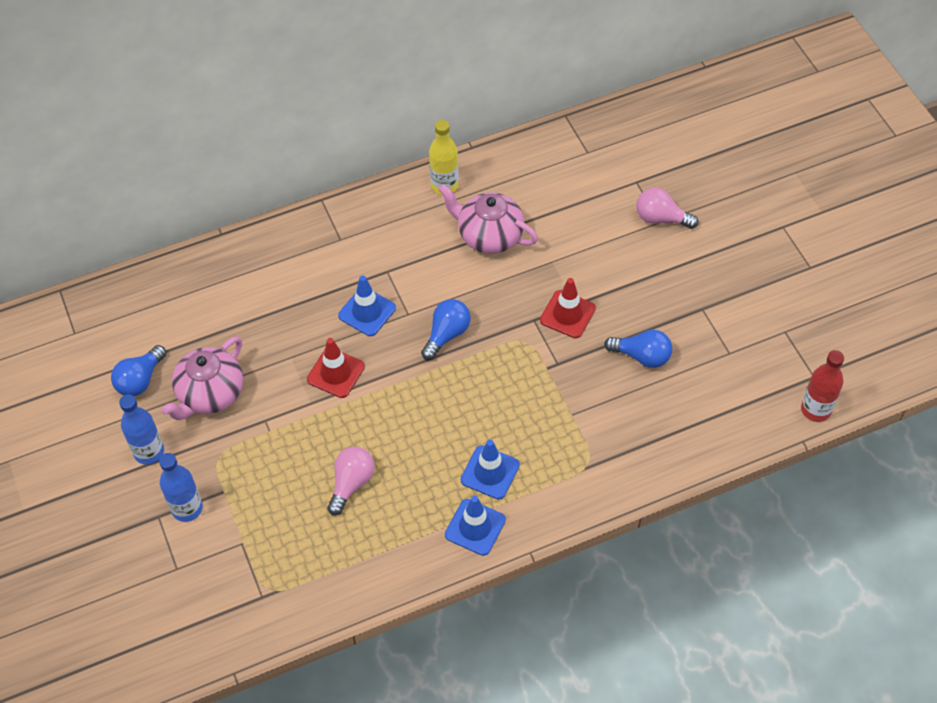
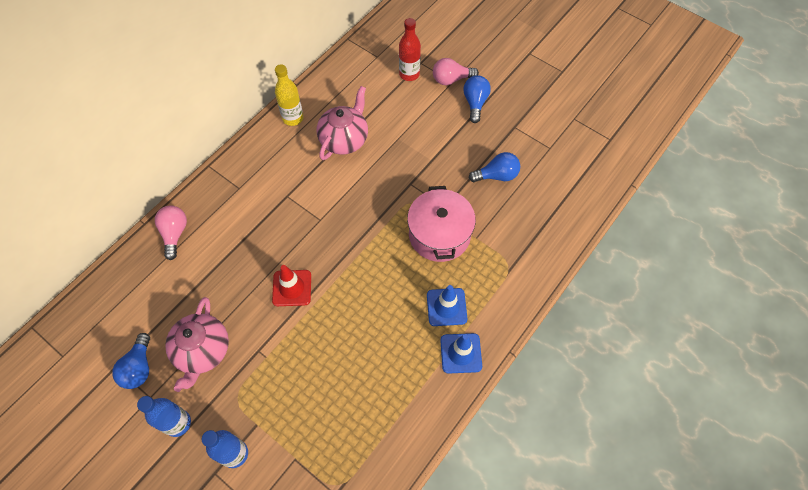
camera: 30 degrees left, 5 degrees up
(351, 483) = (352, 366): pink light bulb -> pink light bulb (175, 234)
(367, 312) = (289, 232): blue traffic cone -> none
(447, 334) = (356, 221): blue light bulb -> blue light bulb (475, 103)
(489, 235) = (344, 139): pink teapot -> pink teapot turned 120 degrees clockwise
(531, 391) = (439, 235): none -> pink pot
(567, 314) = (430, 170): red traffic cone -> none
(815, 409) = (625, 160): red bottle -> red bottle (409, 74)

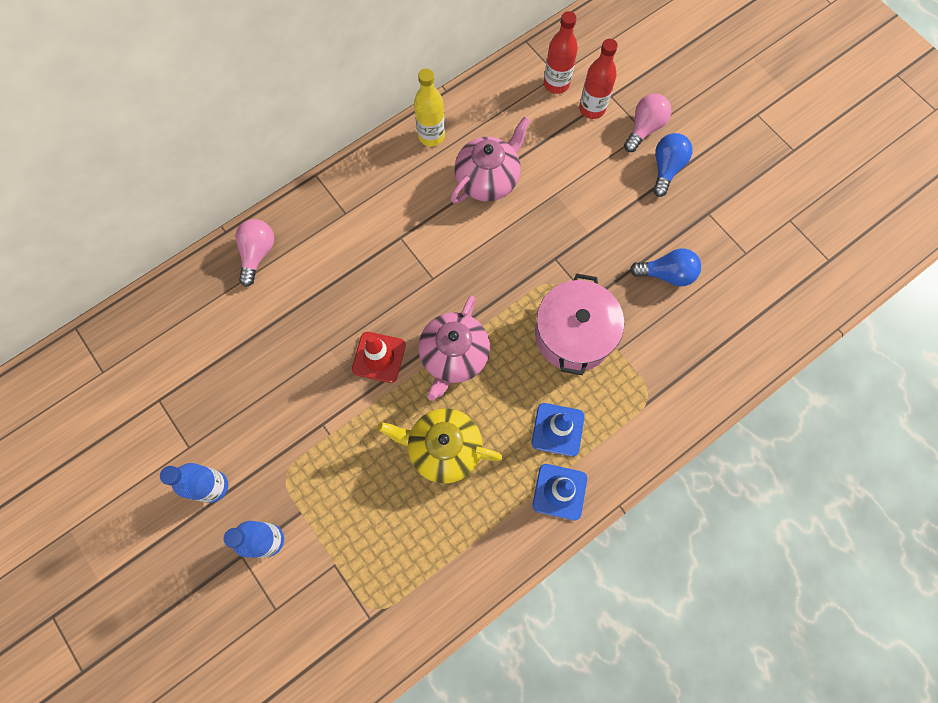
camera: 15 degrees right, 10 degrees up
(139, 368) = (184, 409): blue light bulb -> none
(203, 351) = (259, 408): pink teapot -> pink teapot (454, 356)
(361, 344) = (443, 448): none -> yellow teapot
(378, 63) = (556, 84): none -> red bottle
(451, 79) = (644, 128): pink light bulb -> pink light bulb turned 120 degrees clockwise

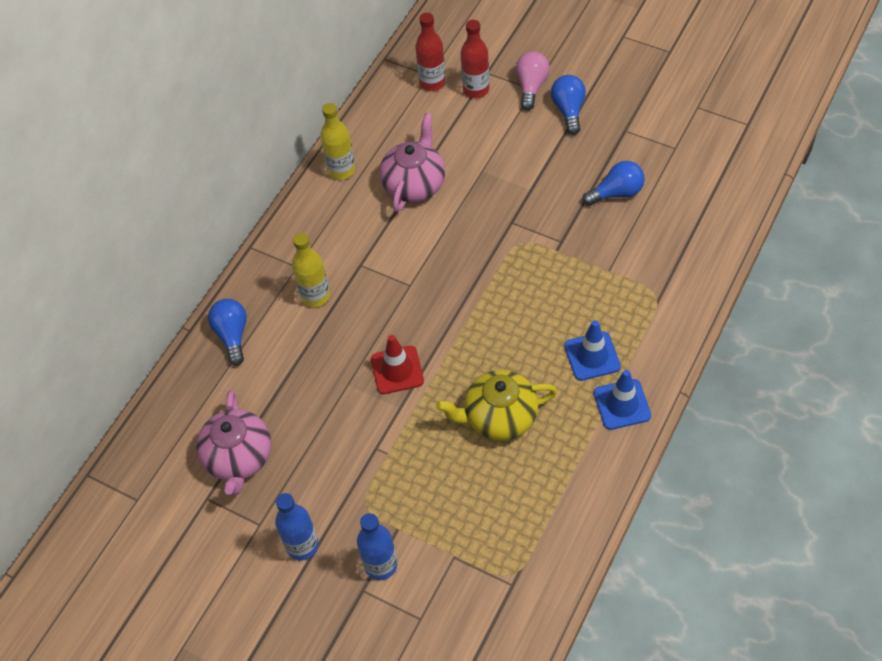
camera: 20 degrees left, 15 degrees down
(257, 254) = (232, 335): pink light bulb -> blue light bulb
(346, 250) = (315, 296): none -> yellow bottle
(454, 356) = (465, 339): pink teapot -> pink teapot (239, 458)
(573, 334) = (562, 275): pink pot -> none

